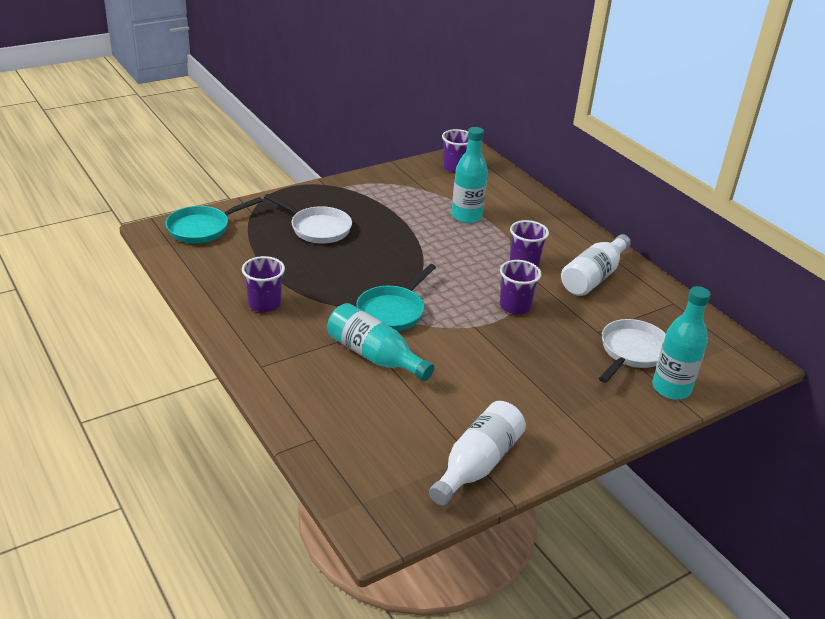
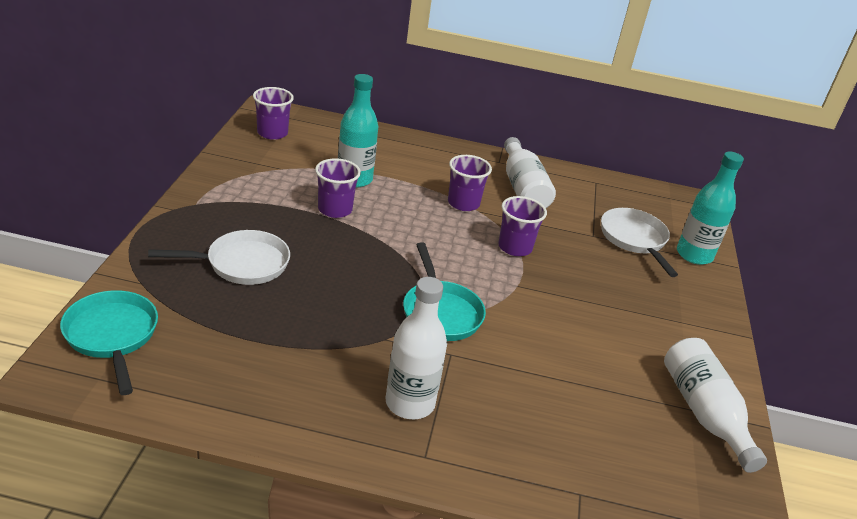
camera: 50 degrees left, 0 degrees up
(202, 228) = (112, 336): turquoise pan -> turquoise pan turned 150 degrees clockwise
(264, 304) = (321, 384): purple cup -> purple cup (335, 209)
(295, 340) = (410, 403): none -> white bottle
(374, 356) = (495, 369): turquoise bottle -> none

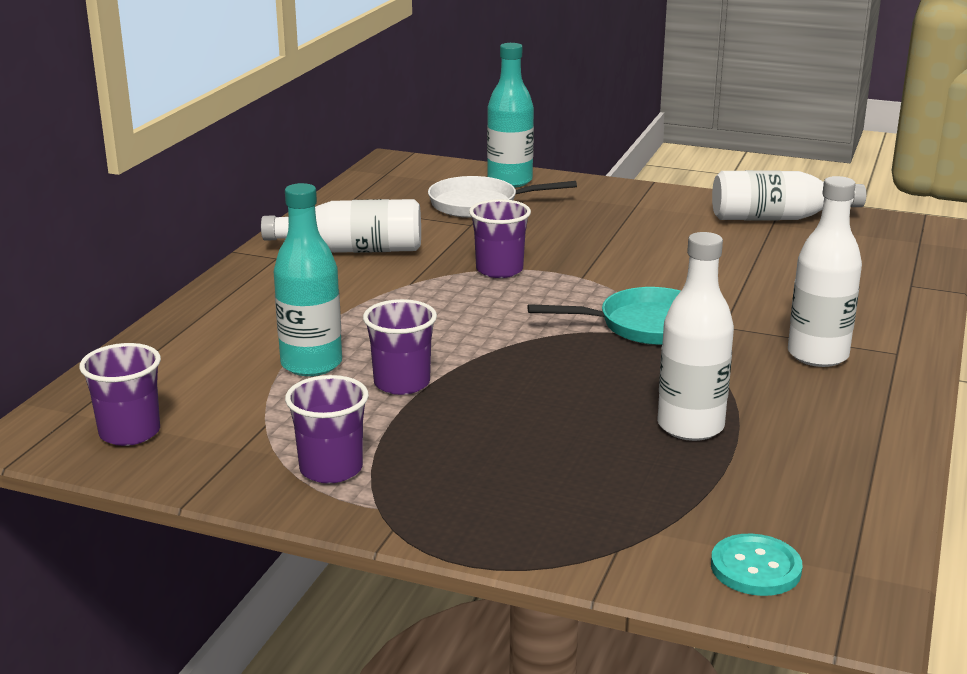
camera: 75 degrees left, 10 degrees down
(112, 336) = (755, 568): turquoise pan -> turquoise button
(242, 264) = (555, 461): white pan -> none
(287, 323) = (690, 426): none -> white bottle
(463, 203) = (390, 291): purple cup -> purple cup (331, 469)

